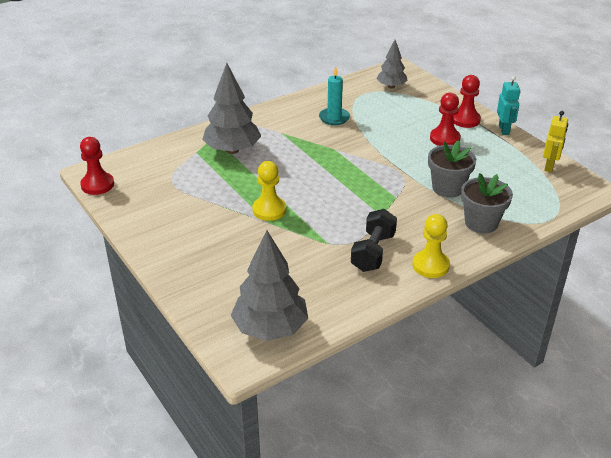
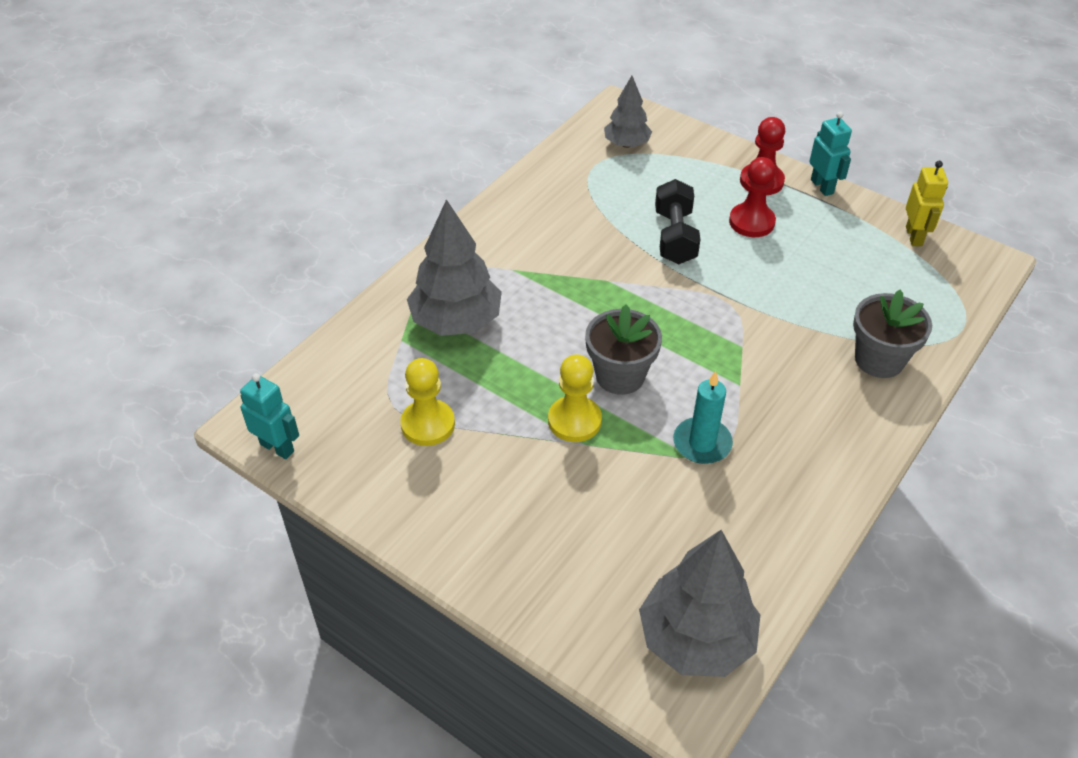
camera: 20 degrees left, 10 degrees up
(97, 185) = (277, 447): red pawn -> turquoise robot
(334, 118) = (576, 222): turquoise candle -> turquoise candle (702, 443)
(373, 252) = (763, 454): black dumbbell -> black dumbbell (675, 237)
(430, 265) = (853, 454): yellow pawn -> yellow pawn (428, 424)
(447, 188) = (803, 310): grey flower pot -> grey flower pot (620, 376)

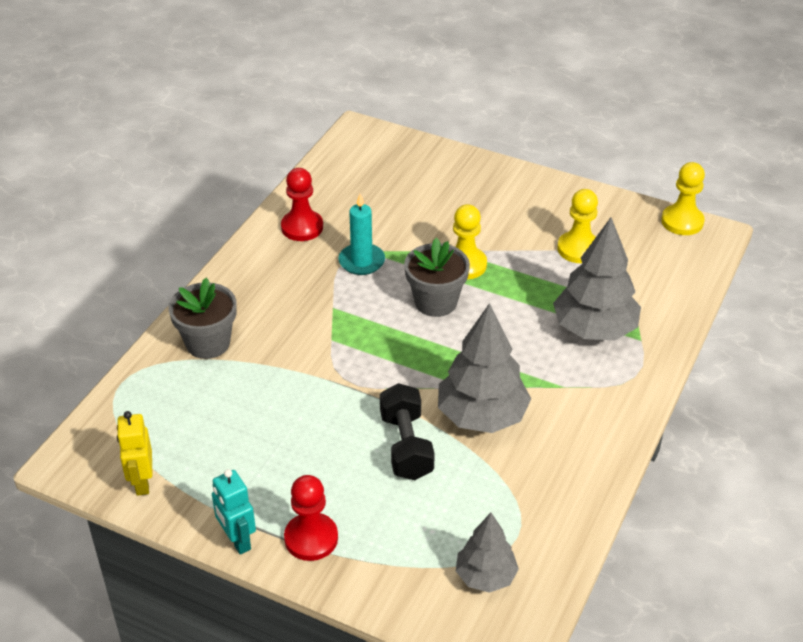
camera: 170 degrees right, 5 degrees down
(277, 447) = (682, 221): turquoise robot -> yellow pawn
(695, 639) = (357, 158): grey tree -> grey tree (482, 416)
(751, 222) = (323, 477): red pawn -> red pawn (302, 227)

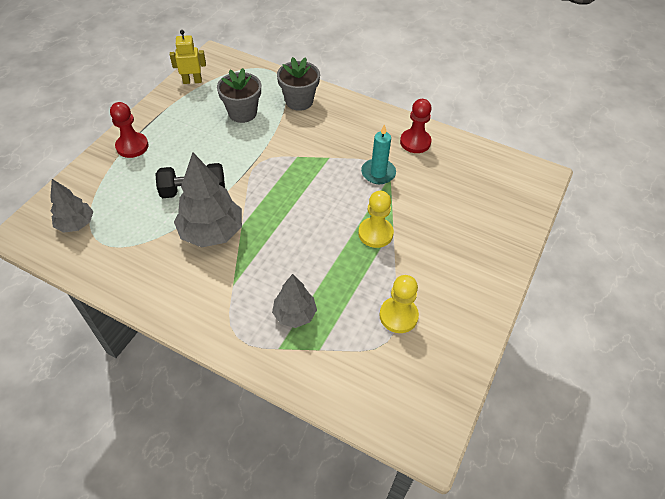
camera: 90 degrees right, 10 degrees up
(237, 540) = (140, 117): turquoise robot -> none
(436, 302) = (332, 213): grey flower pot -> grey flower pot (242, 113)
(594, 329) = (294, 314): grey tree -> grey tree, size x0.60
(682, 221) = (445, 414): yellow pawn -> none

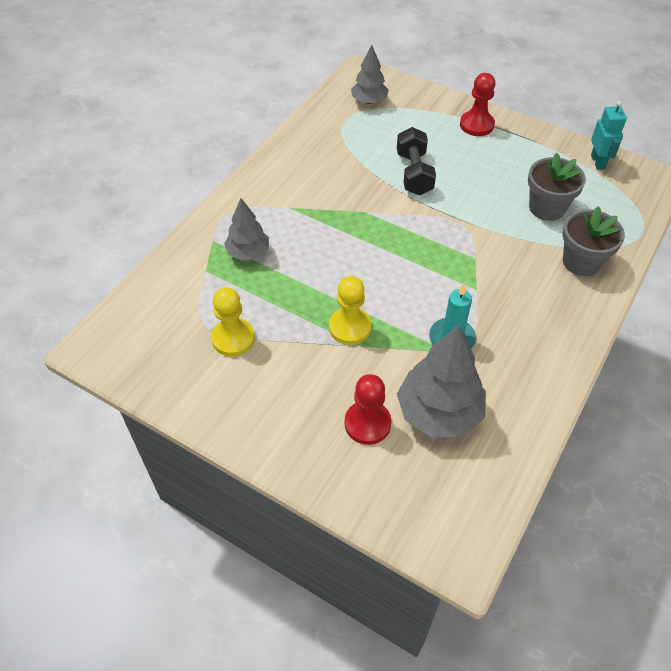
camera: 95 degrees right, 0 degrees up
(192, 81) = (598, 162): yellow robot -> turquoise robot
(212, 232) = (356, 190): grey tree -> grey tree (438, 412)
(415, 142) = (517, 388): red pawn -> red pawn (367, 423)

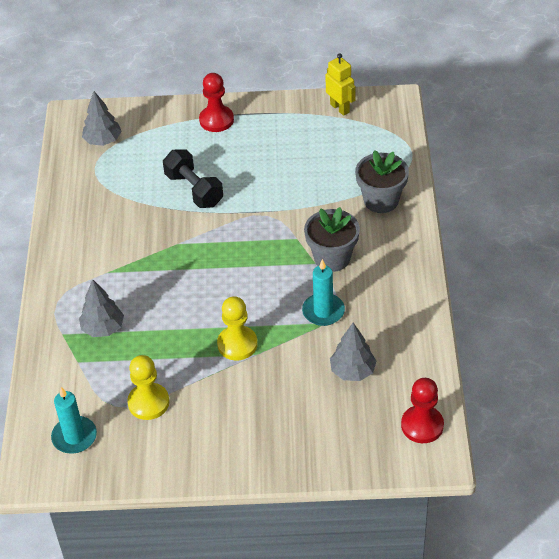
camera: 30 degrees left, 5 degrees down
(150, 334) = (74, 437): none -> turquoise candle
(367, 423) = (305, 407): red pawn -> red pawn (422, 425)
(438, 412) = (352, 371): grey tree -> grey tree, size x0.60
(547, 208) = (325, 168): grey flower pot -> grey flower pot (332, 258)
(598, 162) = (340, 108): turquoise robot -> yellow robot

